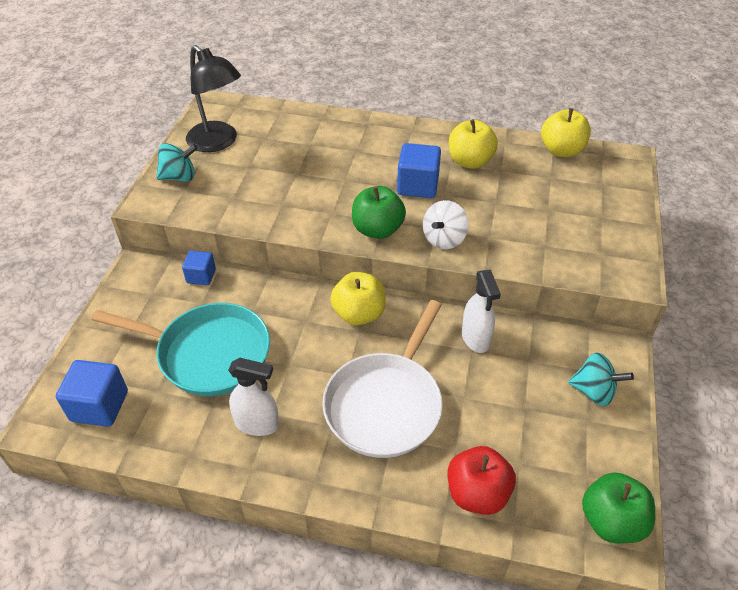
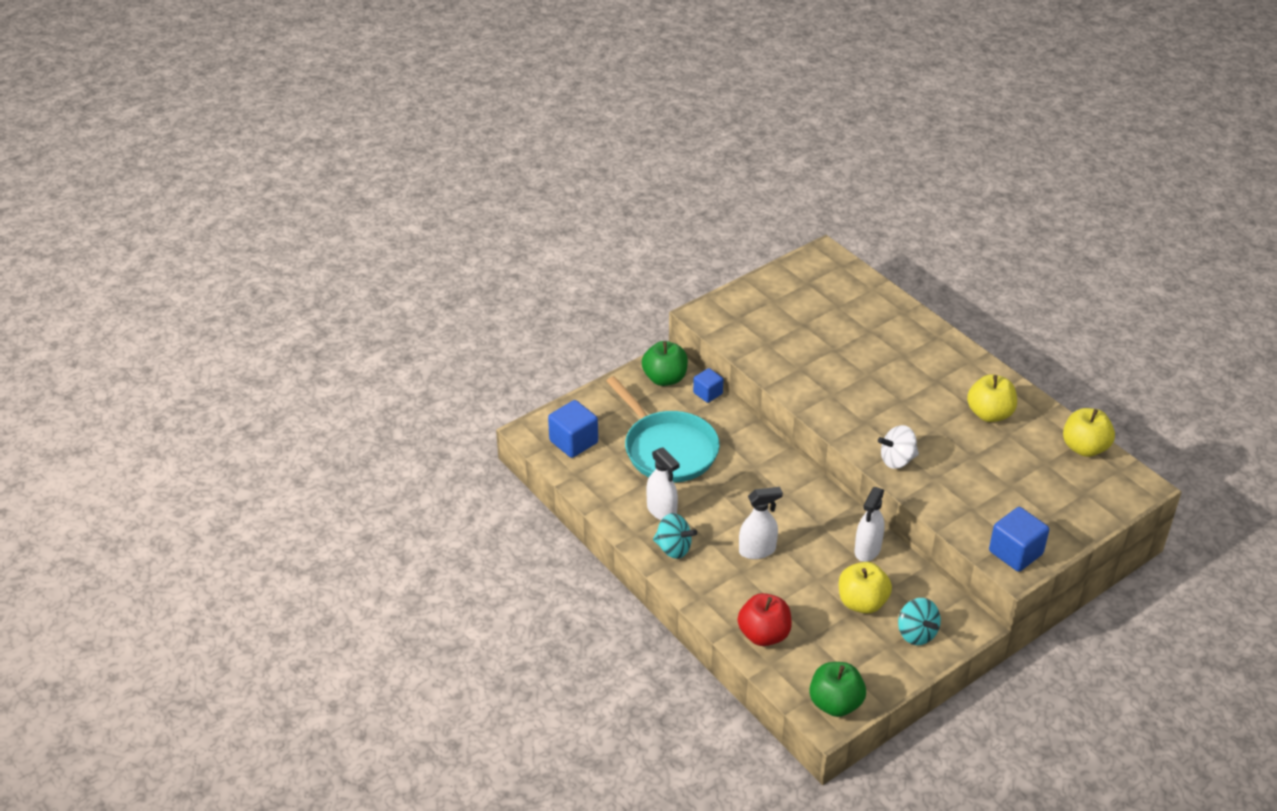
camera: 40 degrees right, 5 degrees down
(179, 177) = (742, 306): turquoise spinning top -> turquoise spinning top (673, 548)
(218, 142) = (797, 291): black lamp -> none
(359, 314) = (797, 484): yellow apple -> yellow apple (862, 602)
(377, 230) = (853, 425): green apple -> green apple (665, 378)
(386, 404) = (757, 550): white pan -> white spray bottle
(417, 186) = (922, 410): blue cube -> blue cube (1015, 553)

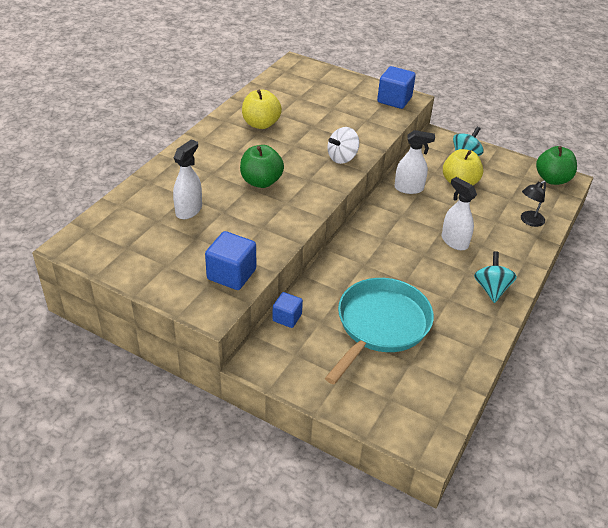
camera: 115 degrees left, 0 degrees up
(573, 442) = (418, 401): blue cube -> blue cube (231, 274)
(662, 511) = (457, 308): white spray bottle -> white spray bottle (189, 210)
(665, 378) = (282, 356): green apple -> green apple (261, 181)
(764, 634) = (529, 221): red apple -> black lamp
(897, 460) = (342, 158): white spinning top -> white spinning top turned 90 degrees clockwise
(1084, 448) = (272, 84): yellow apple -> none

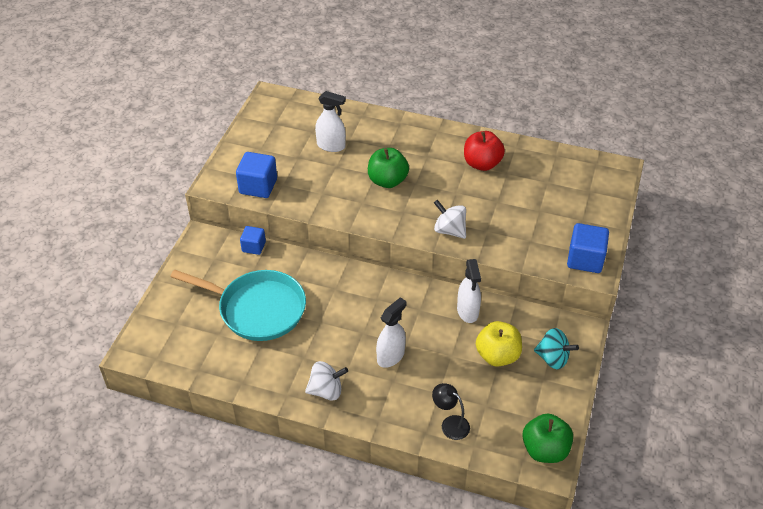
camera: 80 degrees right, 5 degrees up
(261, 124) = (482, 164): yellow apple -> red apple
(491, 289) = (326, 390): turquoise spinning top -> white spinning top

